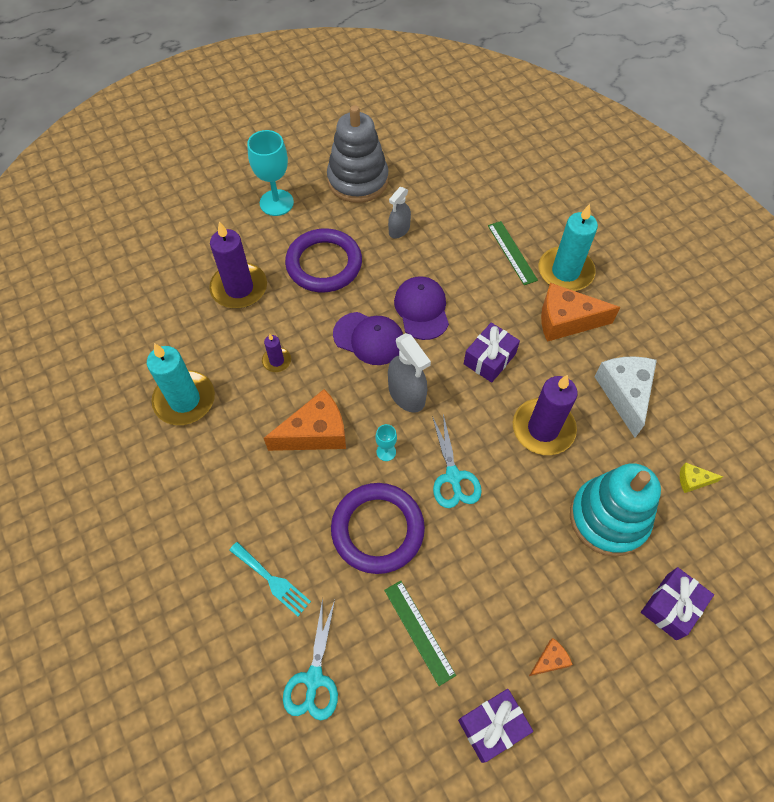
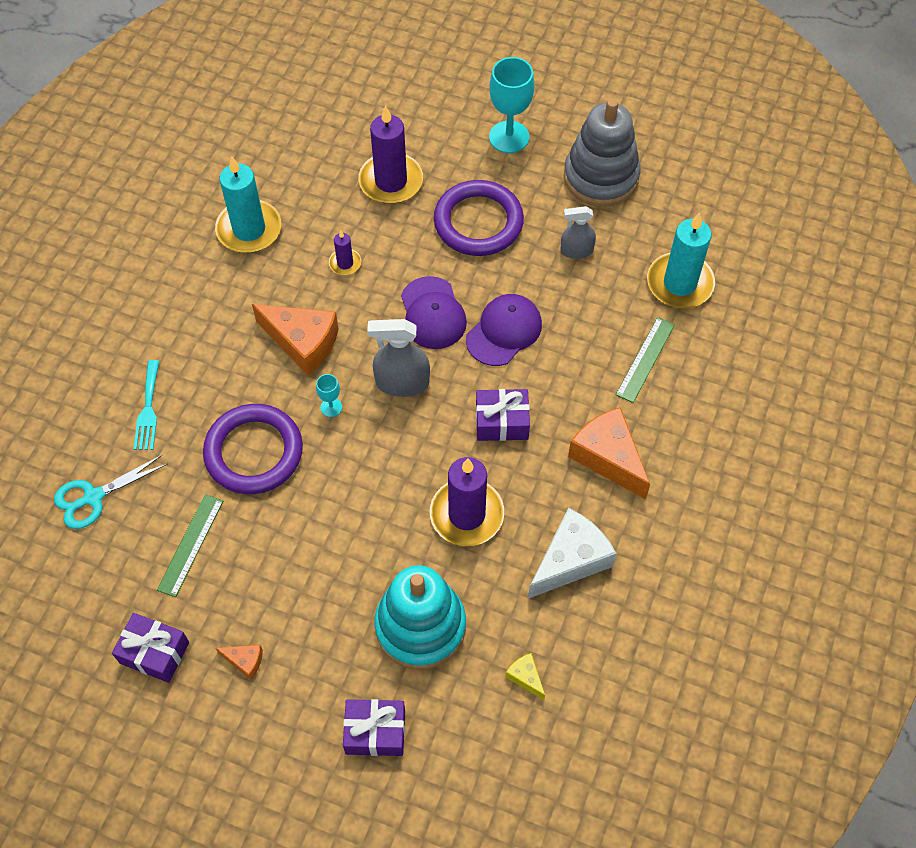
camera: 50 degrees right, 0 degrees up
(406, 394) = (402, 383): grey spray bottle -> grey spray bottle turned 75 degrees clockwise
(453, 477) = (352, 475): turquoise scissors -> none
(565, 272) = (668, 420): turquoise candle -> turquoise candle (680, 283)

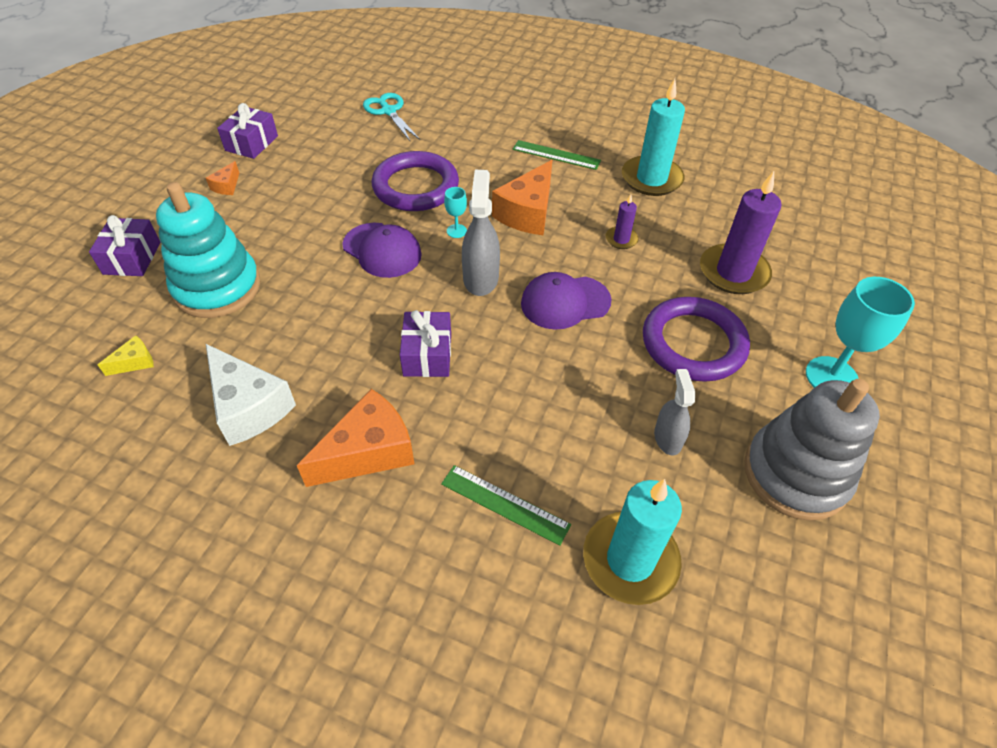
camera: 90 degrees right, 10 degrees down
(148, 410) = (463, 132): turquoise fork -> none
(190, 545) = (336, 157): green ruler -> green ruler (556, 155)
(466, 514) = (324, 323): purple candle -> none
(504, 331) = (544, 361): purple cap -> purple cap (382, 250)

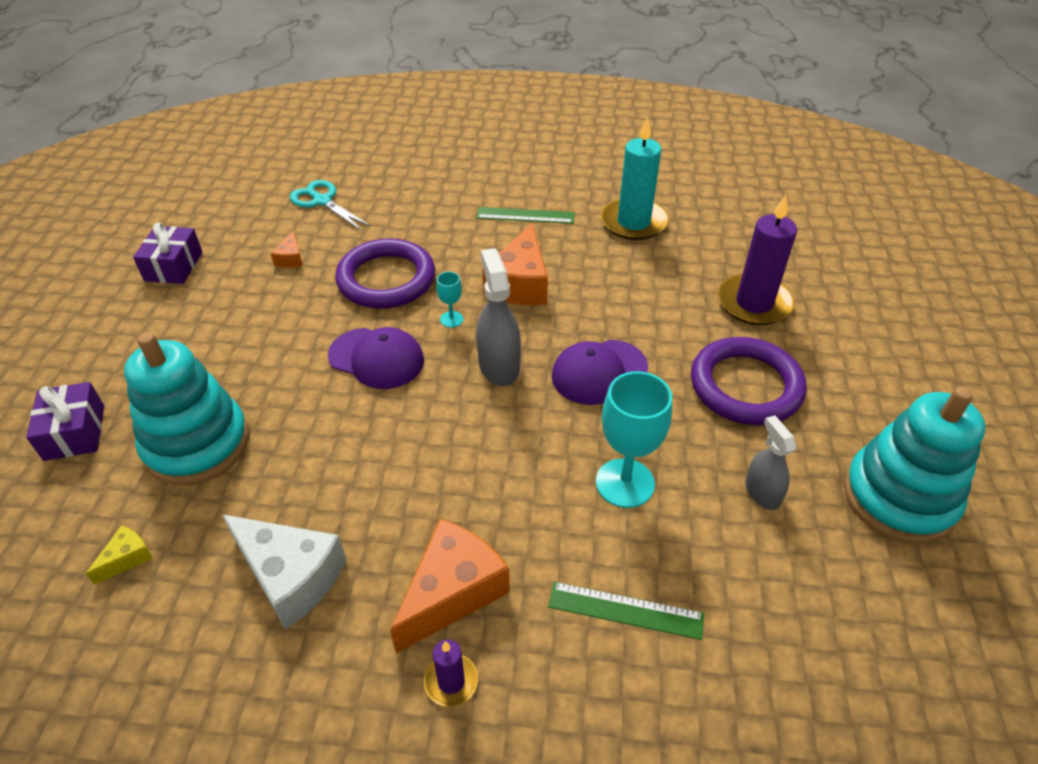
camera: 15 degrees left, 5 degrees down
(227, 186) = (162, 322): orange cheese -> orange cheese (291, 258)
(427, 354) = (474, 464): purple gift -> none
(621, 239) = (629, 292): purple candle -> purple candle (451, 681)
(630, 560) = (779, 634): turquoise candle -> none
(795, 474) = (899, 497): grey stacking toy -> turquoise stacking toy
(831, 377) = (890, 389): turquoise goblet -> turquoise goblet (625, 483)

